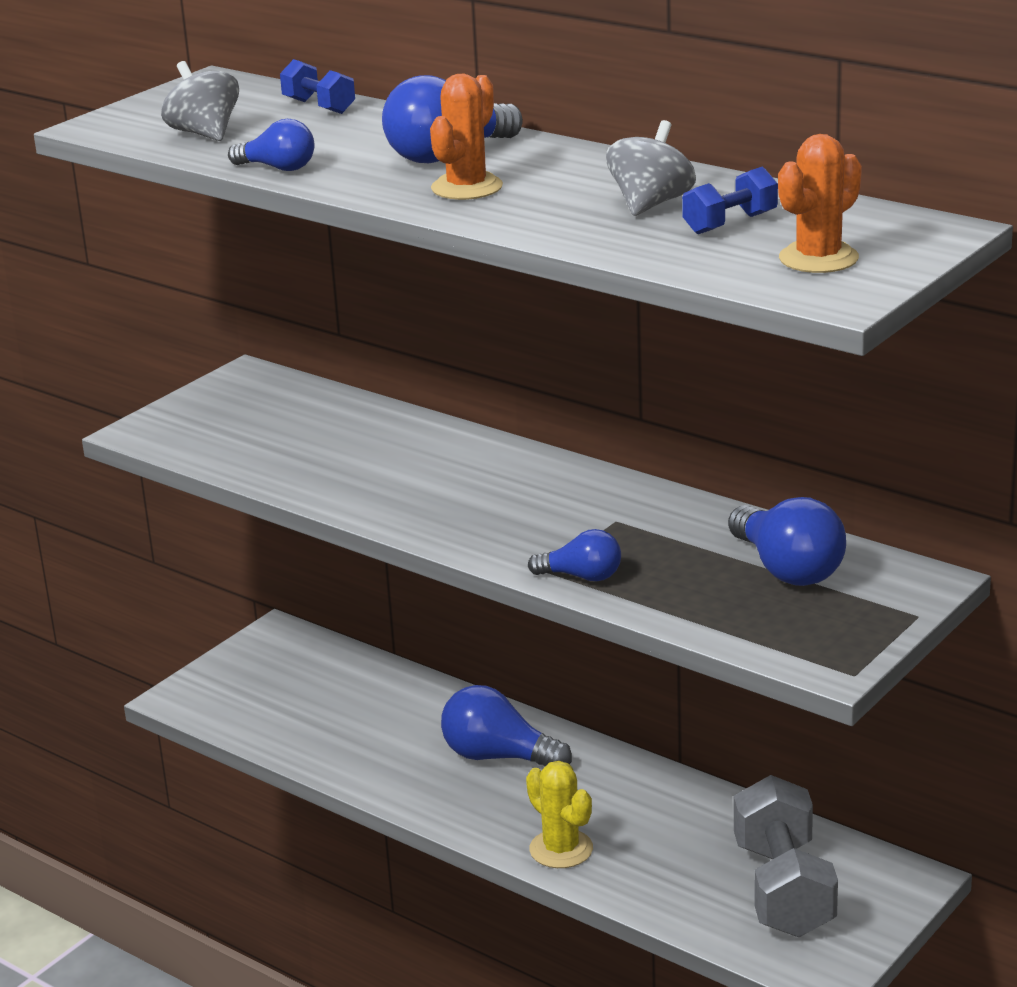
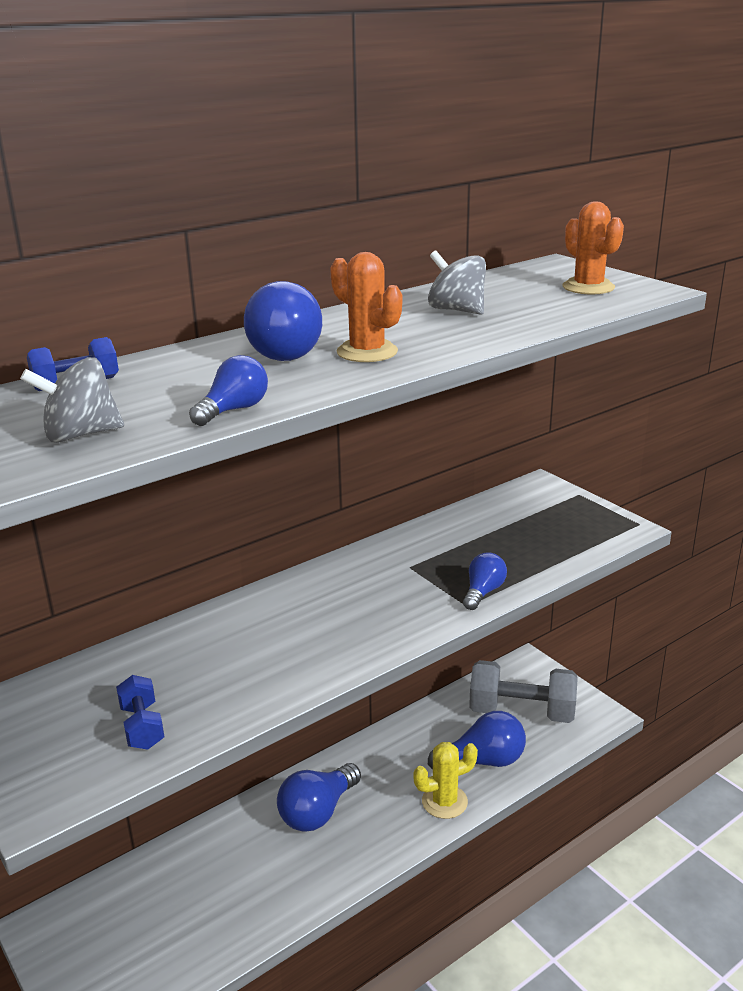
camera: 75 degrees left, 0 degrees up
(730, 223) = (511, 297): blue dumbbell -> blue dumbbell (142, 727)
(787, 569) = (508, 520): blue light bulb -> blue light bulb (483, 761)

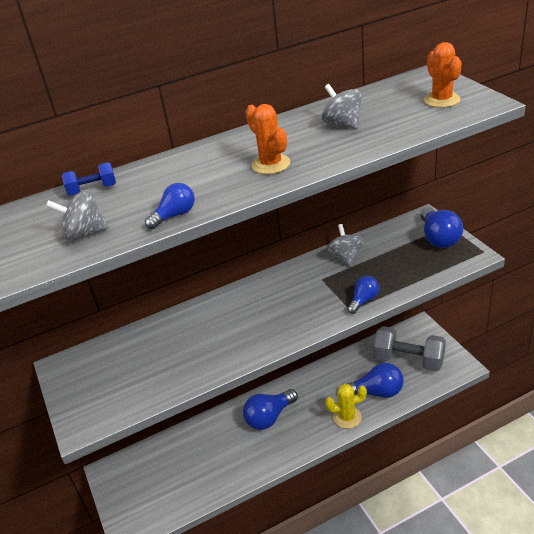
camera: 15 degrees right, 10 degrees up
(142, 727) = (143, 382): blue dumbbell -> none
(280, 352) = (217, 163): blue light bulb -> blue light bulb (438, 238)
(439, 537) = (346, 257): none -> grey spinning top

